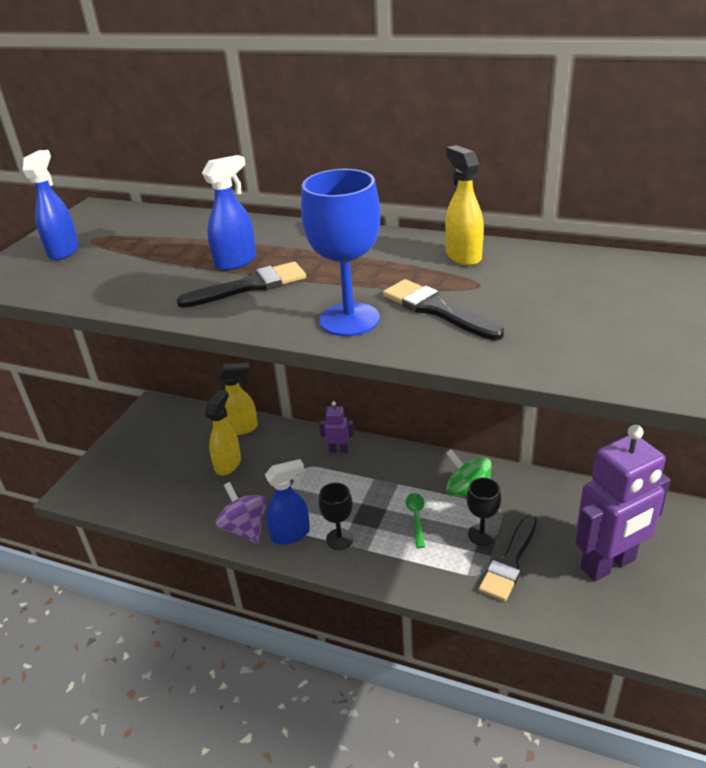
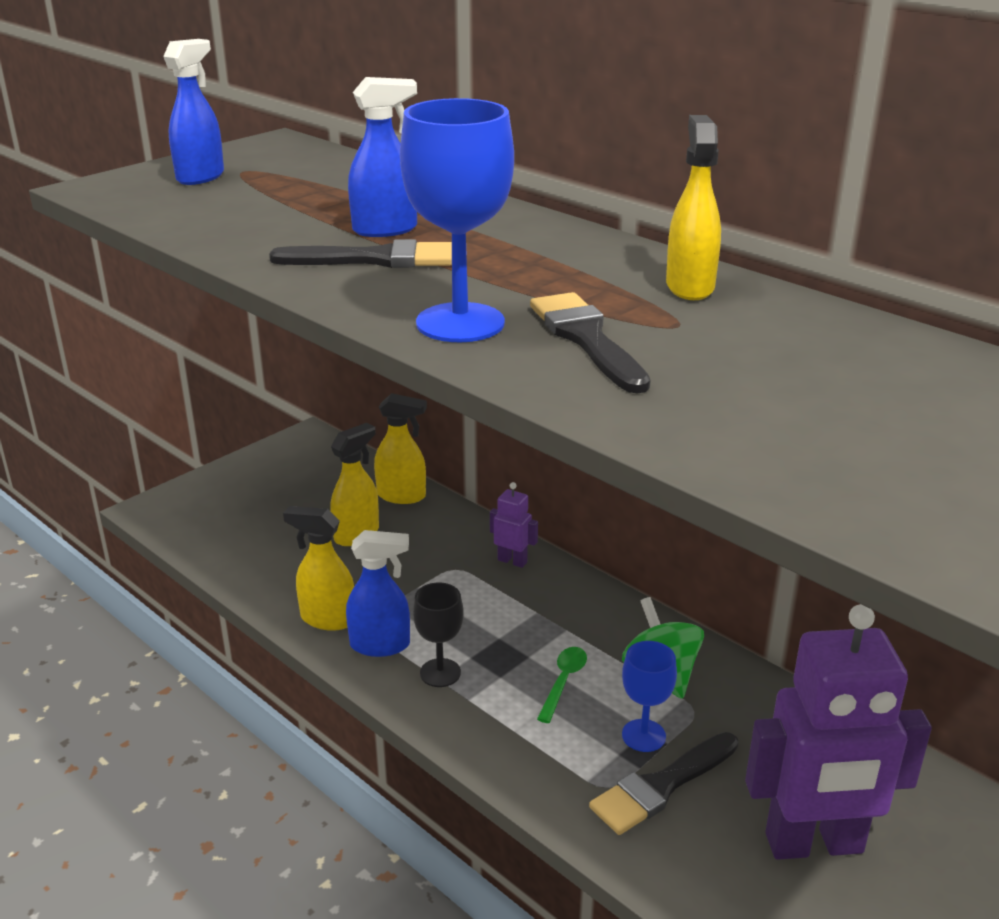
camera: 20 degrees right, 5 degrees down
(245, 528) = (327, 619): purple spinning top -> yellow spray bottle
(481, 534) = (643, 735): black goblet -> blue goblet

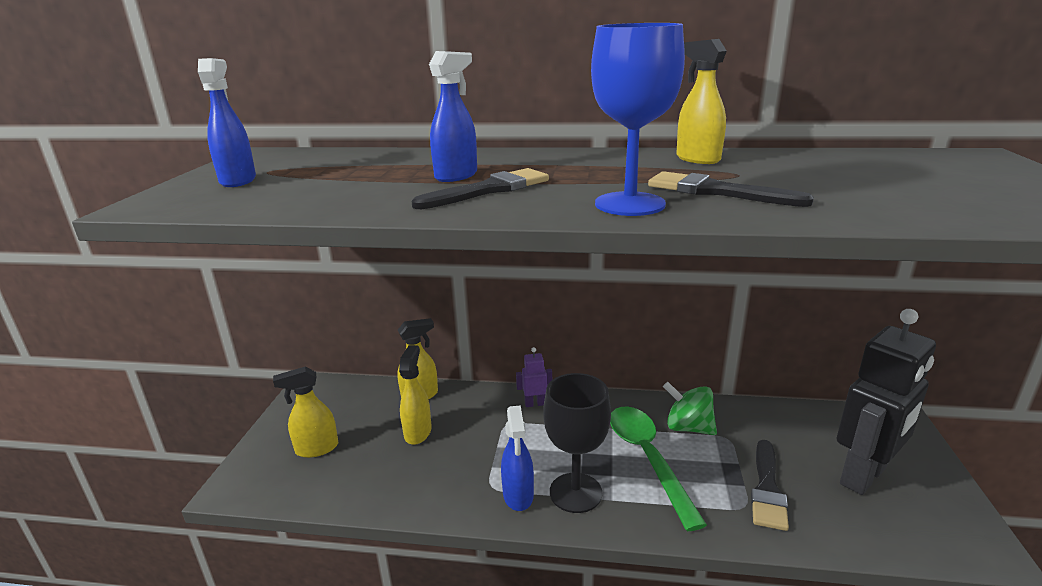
camera: 35 degrees left, 5 degrees down
(327, 619) = (462, 497): yellow spray bottle -> yellow spray bottle (316, 449)
(380, 645) = (518, 495): blue spray bottle -> blue spray bottle turned 120 degrees clockwise
(440, 673) = (575, 492): black goblet -> black goblet, size x1.70
(563, 682) = (648, 459): green spoon -> green spoon, size x2.19
(643, 735) = (723, 466): blue goblet -> none
(814, 844) = (864, 476): purple robot -> black robot

